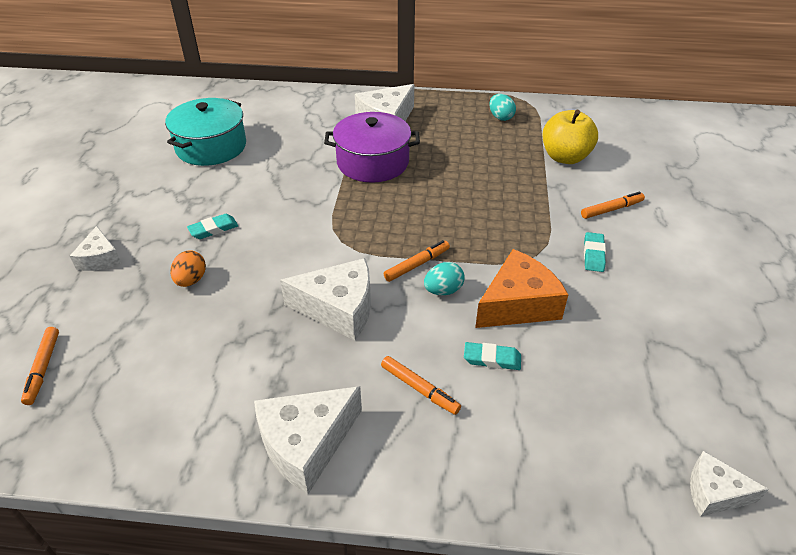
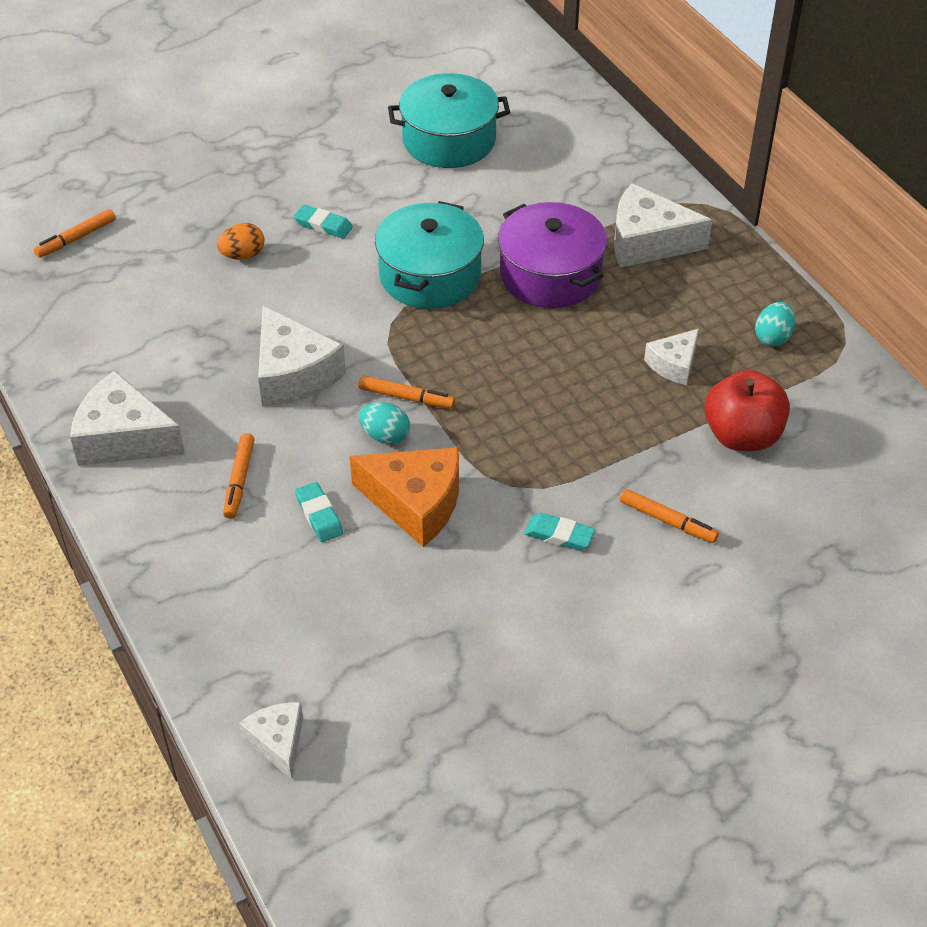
camera: 55 degrees right, 5 degrees up
(99, 258) = (218, 181): white cheese -> white cheese (674, 364)
(318, 206) = (430, 275): none -> turquoise pot
(565, 157) = (742, 436): yellow apple -> red apple
(593, 254) = (559, 535): turquoise eraser -> turquoise eraser turned 45 degrees clockwise

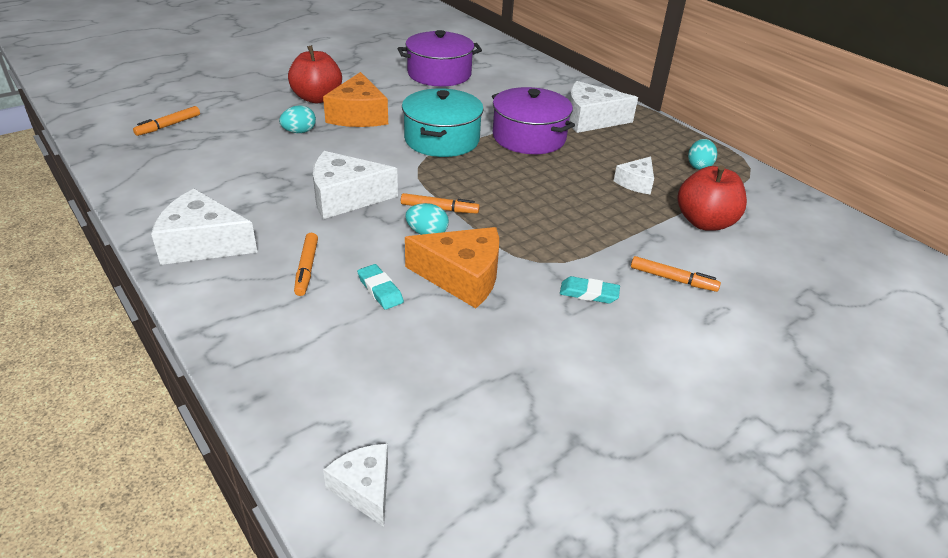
camera: 10 degrees left, 10 degrees down
(243, 255) = (299, 132): orange egg -> turquoise egg
(271, 189) = (317, 98): none -> red apple
(293, 374) = (345, 197): white cheese -> white cheese turned 120 degrees clockwise
(323, 225) = (358, 115): turquoise eraser -> orange cheese
(449, 140) = (439, 74): turquoise pot -> purple pot

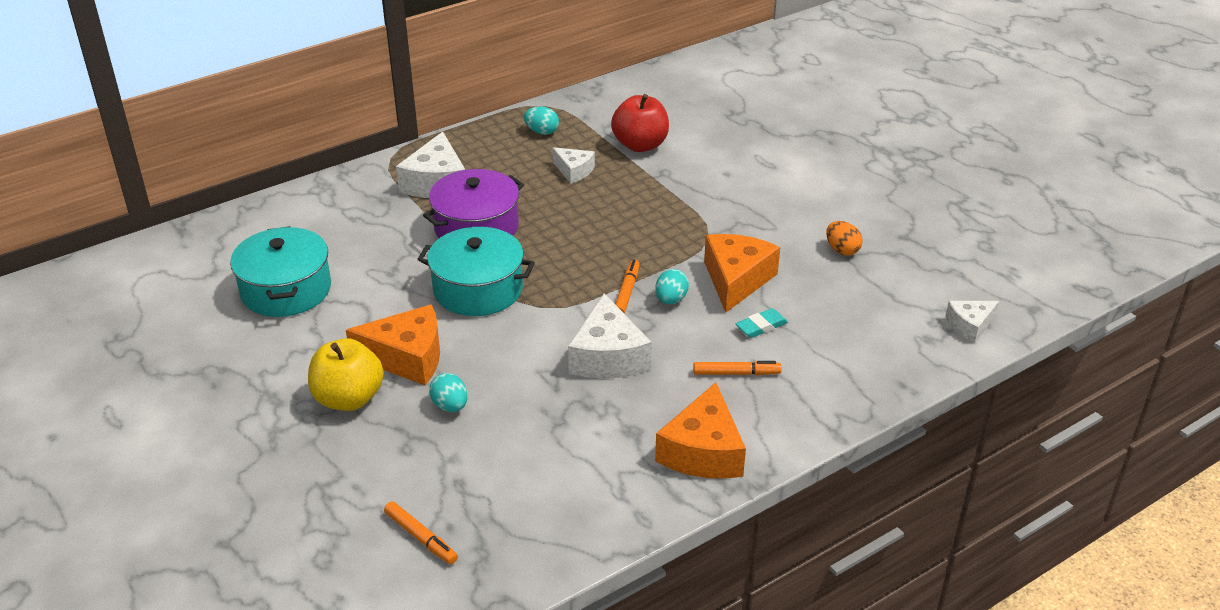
camera: 85 degrees left, 0 degrees up
(203, 243) = (703, 451): white cheese -> orange cheese
(317, 98) = (349, 399): red apple -> yellow apple
(439, 74) = (286, 290): purple pot -> turquoise pot
(531, 369) = (842, 250): none -> orange egg
(589, 293) = (748, 215): turquoise eraser -> none
(673, 279) = (724, 173): orange marker -> none

